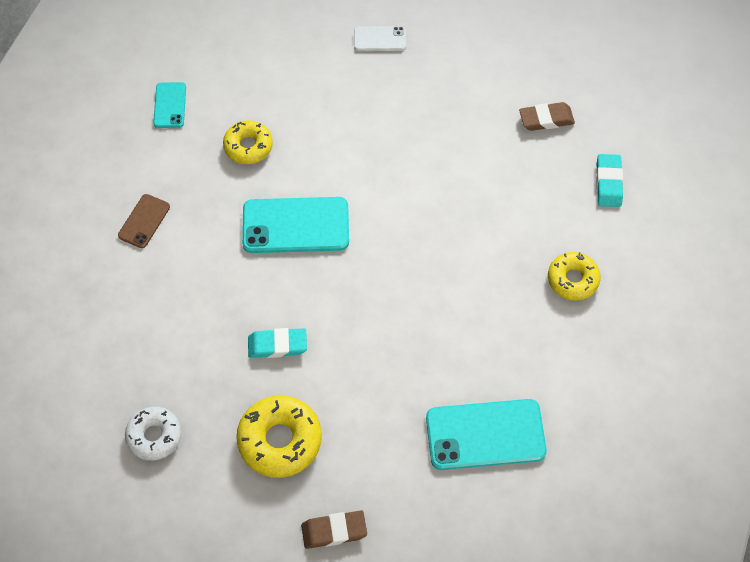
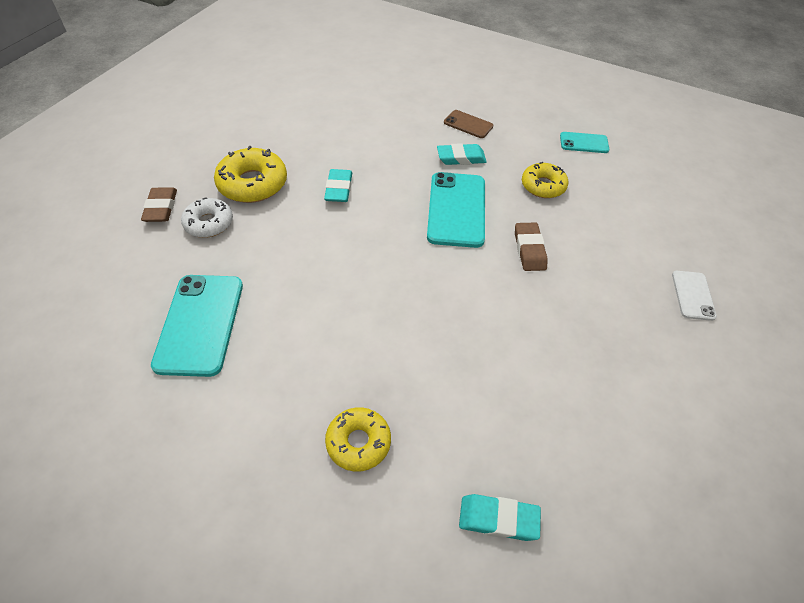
camera: 95 degrees right, 10 degrees down
(154, 436) = (282, 121): white donut -> white donut (209, 223)
(209, 226) = (461, 158): none -> turquoise eraser
(546, 119) = (599, 455): brown eraser -> brown eraser (529, 249)

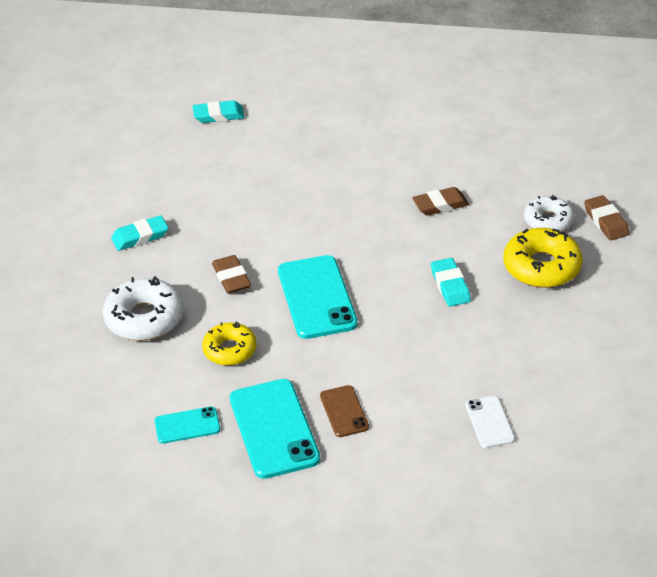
camera: 165 degrees right, 10 degrees down
(200, 324) = (484, 153): turquoise phone -> turquoise phone (274, 429)
(293, 270) = (440, 205): none -> brown eraser
(358, 442) = (322, 124): yellow donut -> none
(461, 158) = (335, 360): turquoise eraser -> turquoise eraser (140, 237)
(468, 124) = (344, 411): brown phone -> brown phone turned 60 degrees clockwise
(616, 232) = (144, 318): none -> white donut
(693, 295) = (71, 277): white phone -> white phone (489, 422)

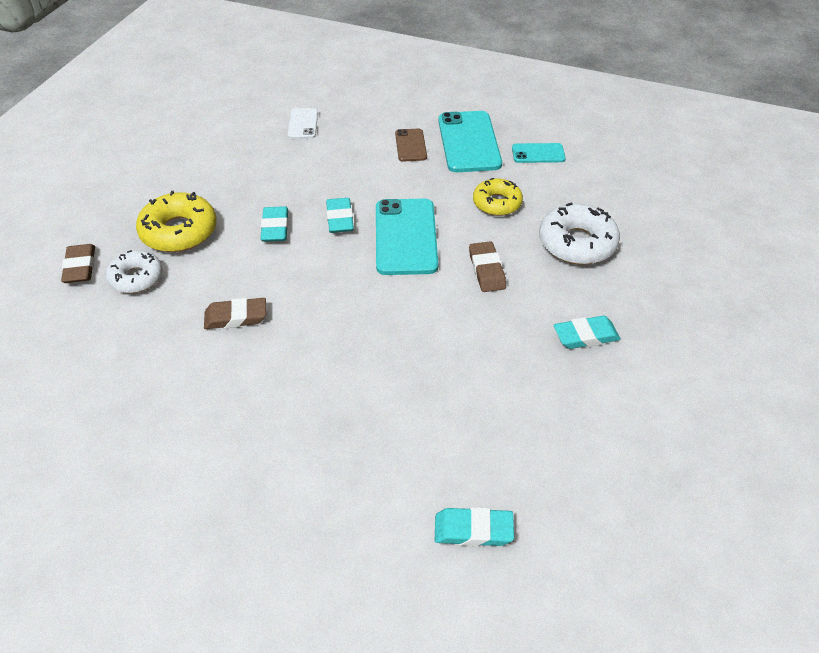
camera: 170 degrees left, 5 degrees up
(390, 305) = (340, 219): none -> turquoise eraser

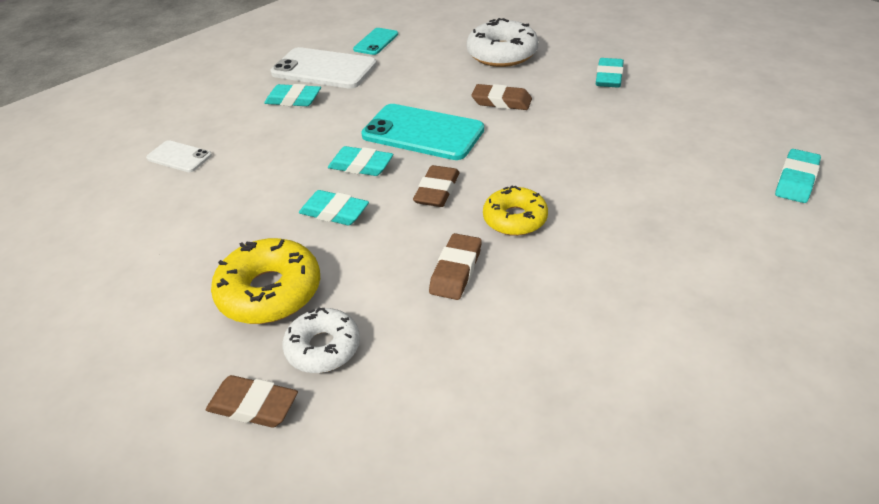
camera: 60 degrees left, 5 degrees down
(328, 274) = (437, 190): none -> brown eraser
(410, 145) = (293, 100): brown phone -> turquoise eraser
(469, 142) = (324, 69): turquoise phone -> white phone
(497, 203) = (420, 76): yellow donut -> yellow donut (515, 219)

